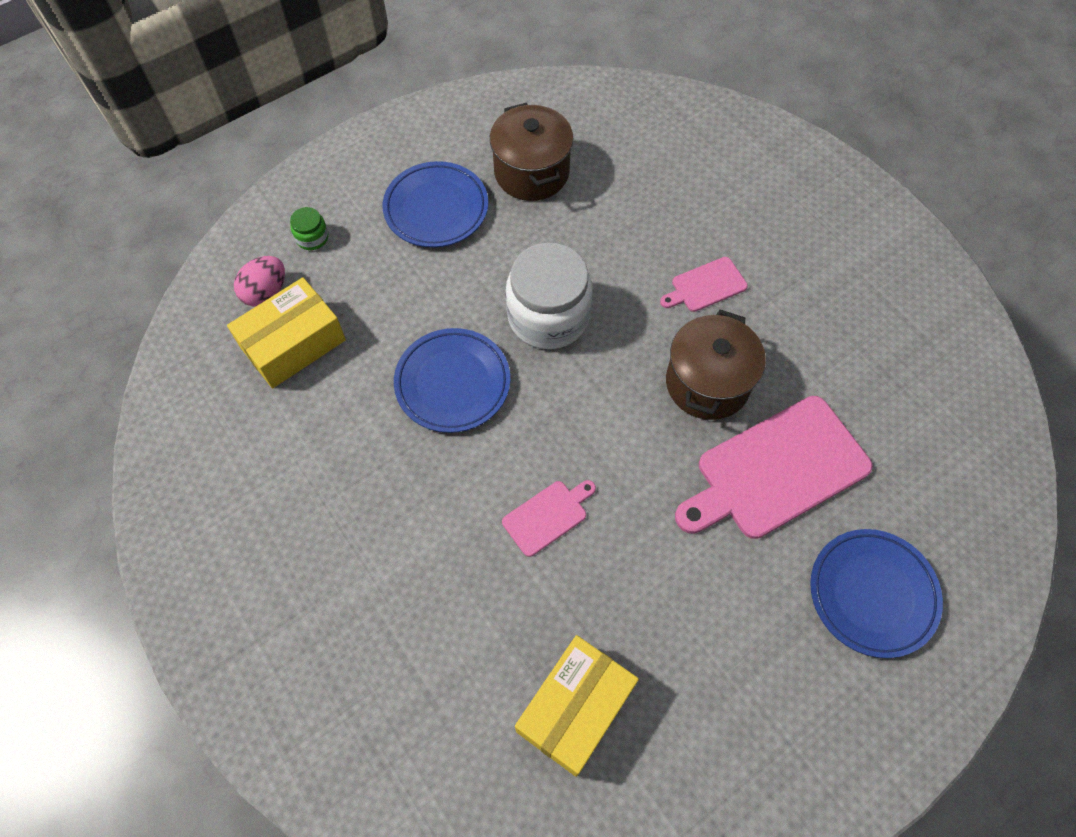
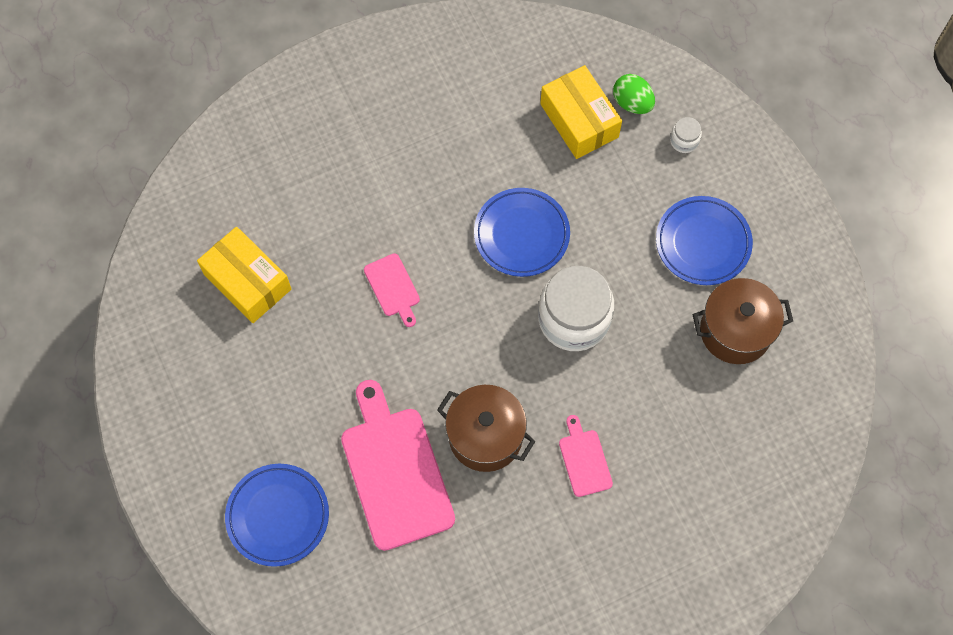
camera: 100 degrees right, 5 degrees up
(266, 292) = (632, 103): pink egg -> green egg
(312, 237) = (684, 141): green jar -> white jar

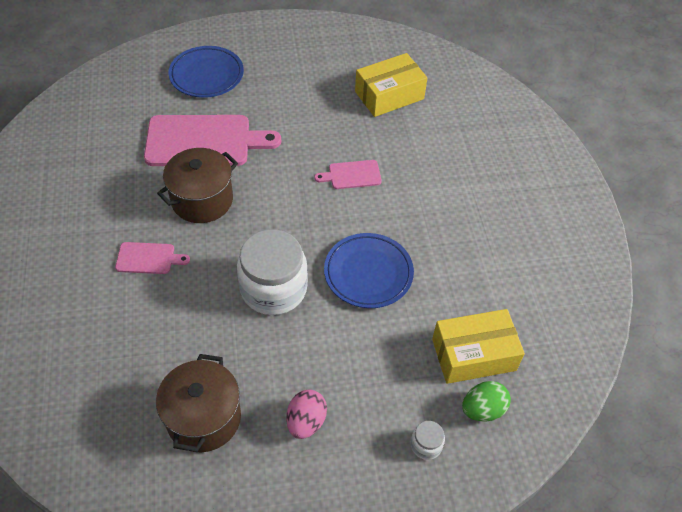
camera: 105 degrees right, 15 degrees down
(702, 243) = (306, 421): blue plate -> pink egg

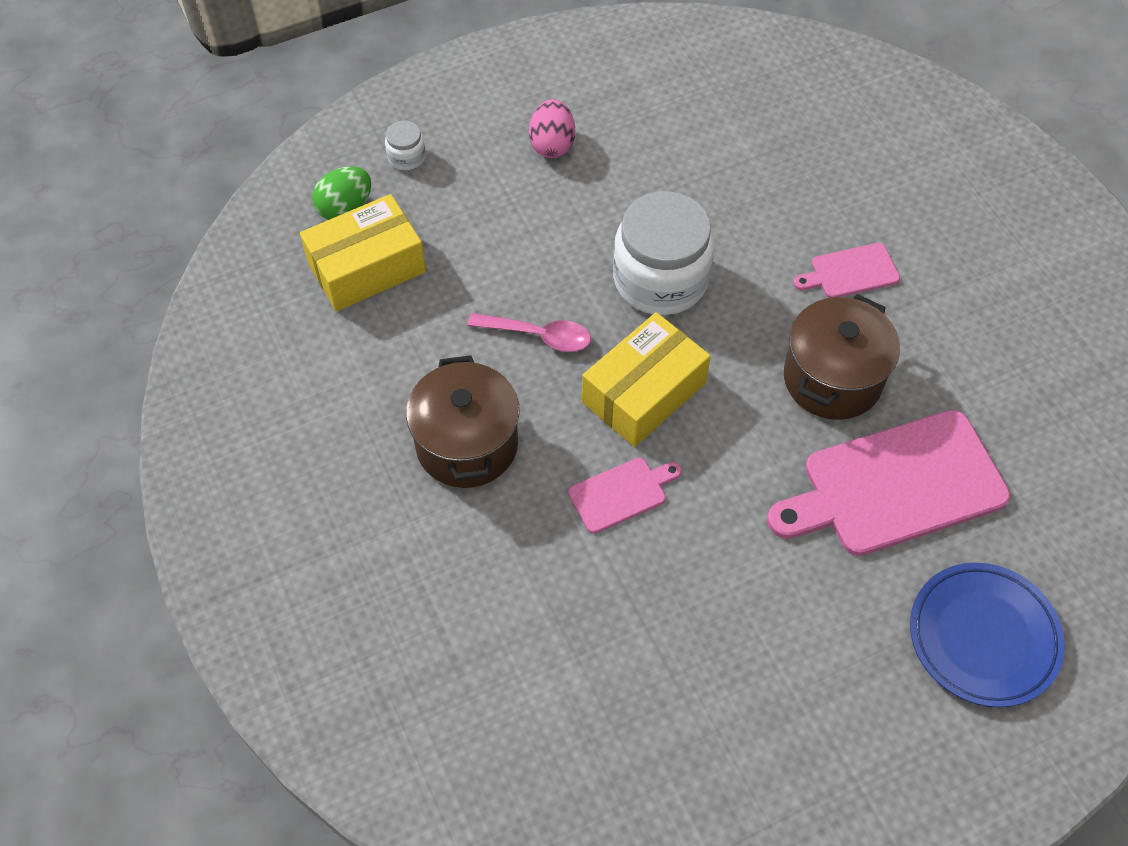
camera: 165 degrees right, 5 degrees up
(203, 418) = (669, 119): brown pot -> brown pot (467, 444)
(368, 273) = (538, 336): blue plate -> pink spoon
(389, 95) = (616, 701): yellow box -> yellow box (644, 393)

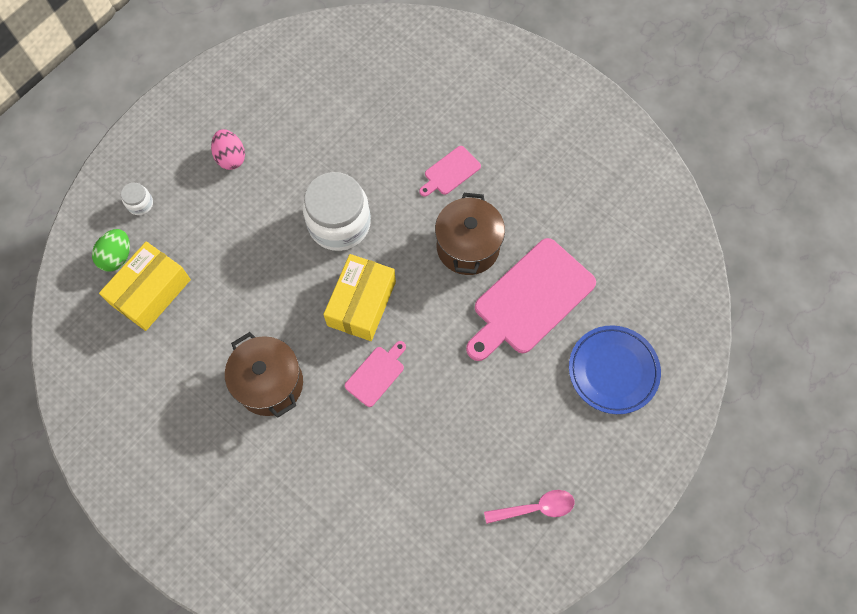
camera: 25 degrees left, 10 degrees up
(538, 336) = (281, 293): pink spoon -> pink spoon (535, 508)

